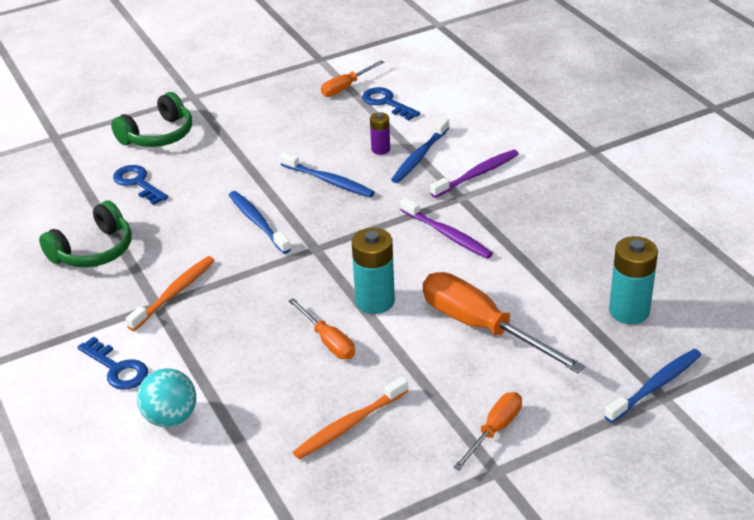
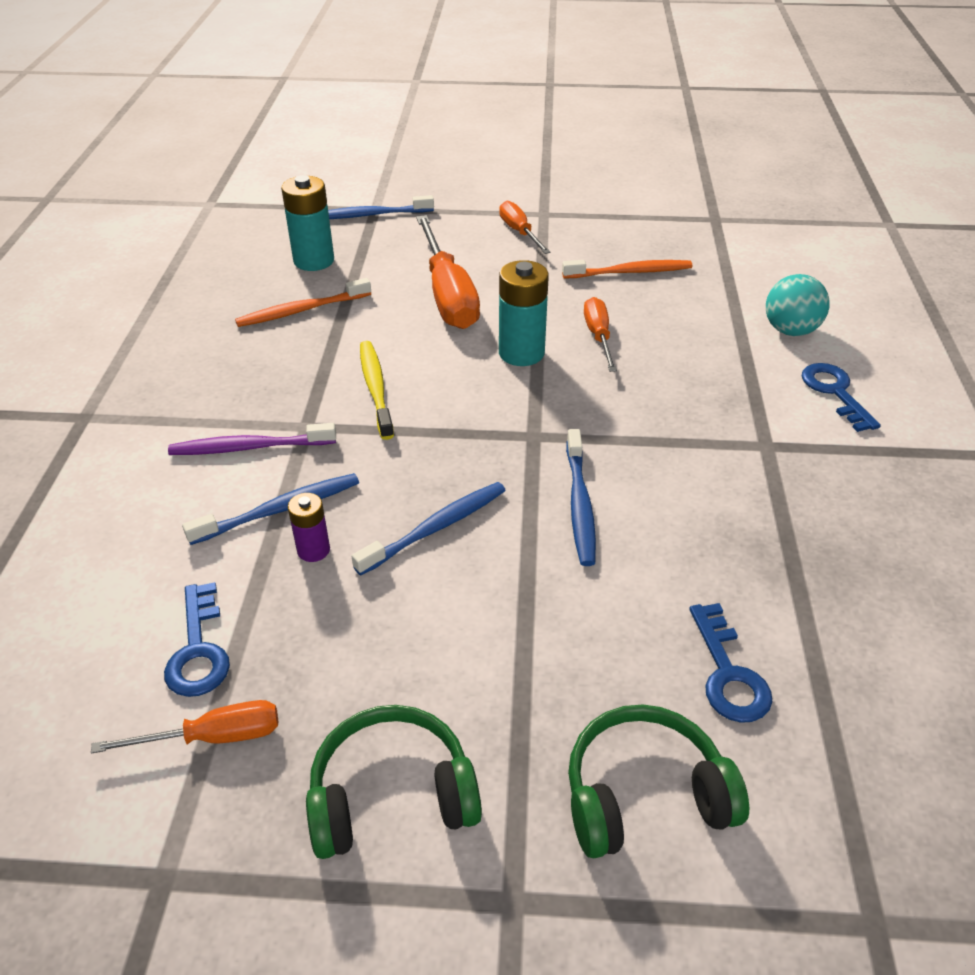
camera: 150 degrees left, 5 degrees up
(93, 250) = (836, 563): green headphones -> green headphones (392, 795)
(174, 293) = (740, 450): orange toothbrush -> orange toothbrush (302, 310)
(328, 181) = (435, 528): blue toothbrush -> blue toothbrush turned 75 degrees clockwise
(447, 234) = (375, 389): purple toothbrush -> yellow toothbrush
(494, 430) = (519, 232): orange screwdriver -> orange screwdriver turned 90 degrees clockwise

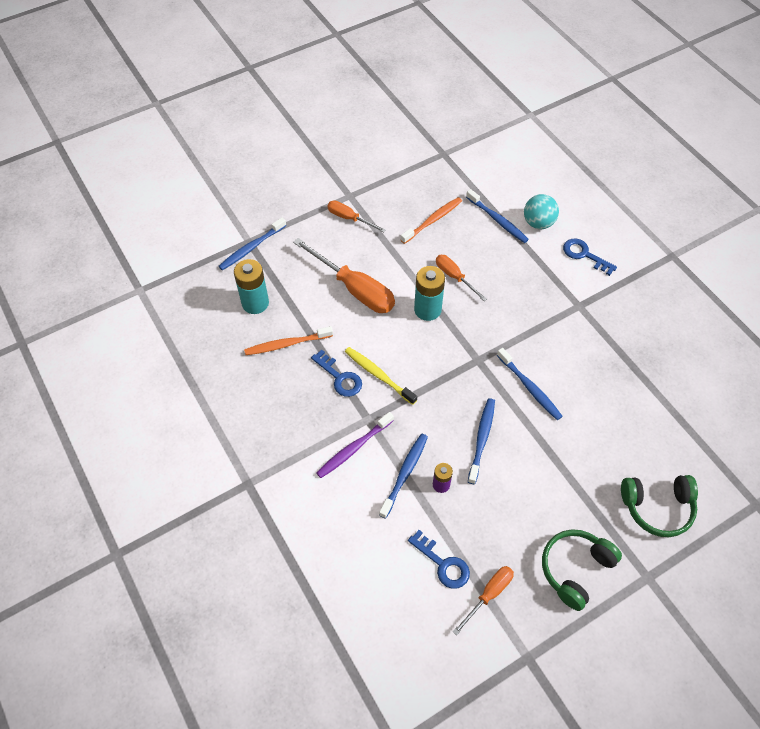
camera: 35 degrees left, 15 degrees up
(302, 310) = (287, 344): orange toothbrush -> orange toothbrush turned 45 degrees clockwise
(644, 795) = (657, 507): green headphones -> green headphones turned 135 degrees counterclockwise
(727, 305) = (497, 220): none -> blue toothbrush
(728, 673) = (647, 436): blue key -> blue key (339, 377)

